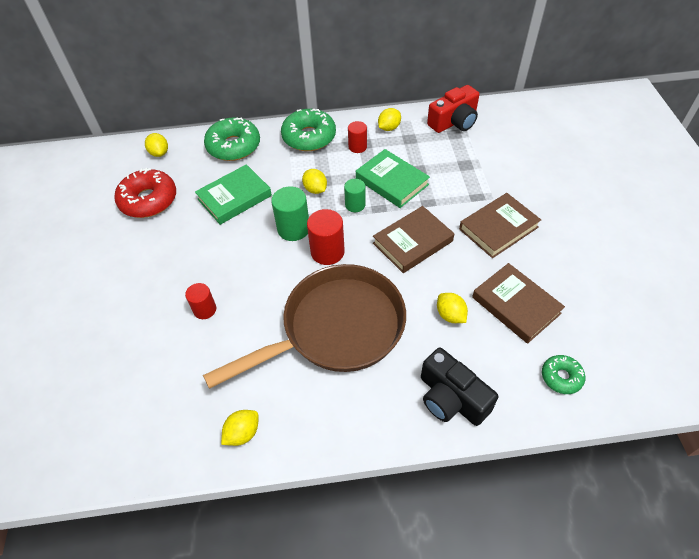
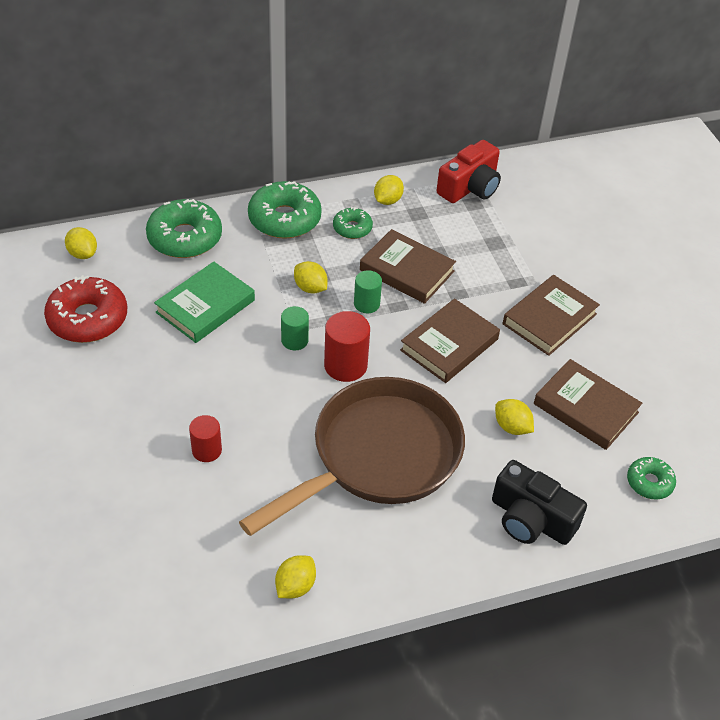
camera: 15 degrees left, 5 degrees down
(293, 229) = (294, 340): green cylinder -> green cylinder, size x0.64
(357, 147) = (352, 228): red cylinder -> green donut
(392, 181) = (407, 270): green book -> brown book

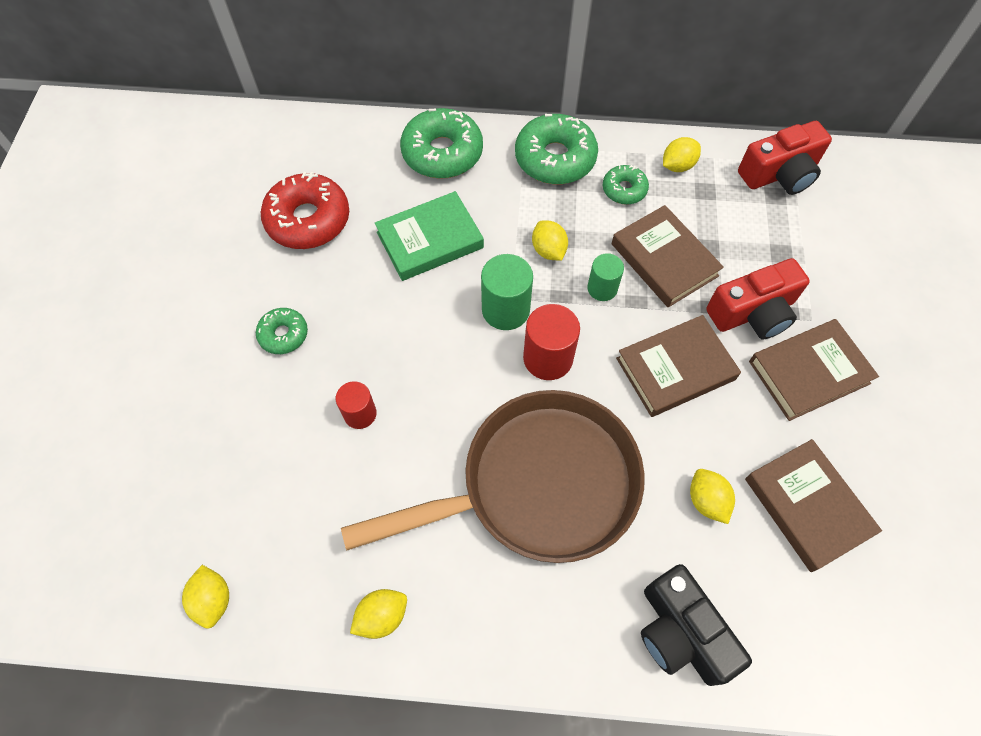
camera: 25 degrees right, 15 degrees up
(83, 254) = (334, 144): yellow lemon -> yellow lemon (213, 600)
(294, 340) = (505, 310): green cylinder -> green cylinder, size x1.57
(491, 289) = (753, 312): none -> red camera
(649, 482) = (849, 637): green donut -> green donut (283, 334)

